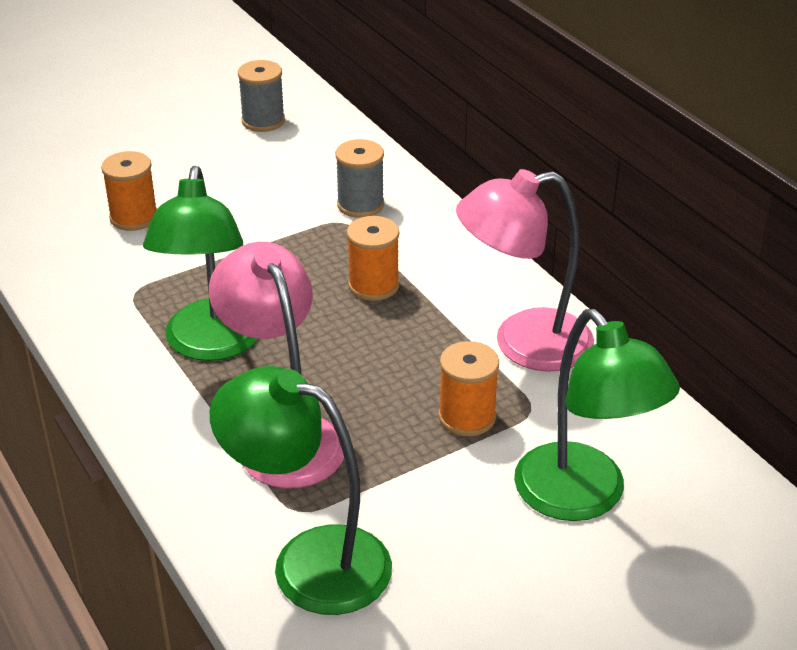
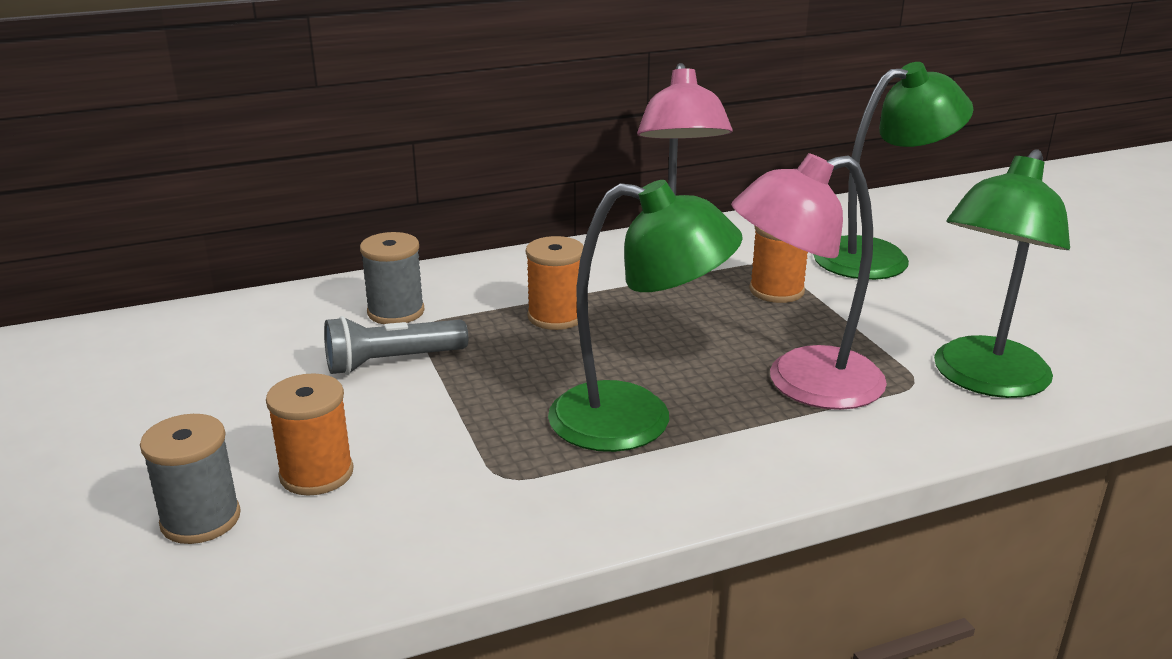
camera: 80 degrees left, 10 degrees down
(263, 121) = (145, 361): grey spool -> grey spool (200, 519)
(280, 218) = (392, 362): none -> grey flashlight

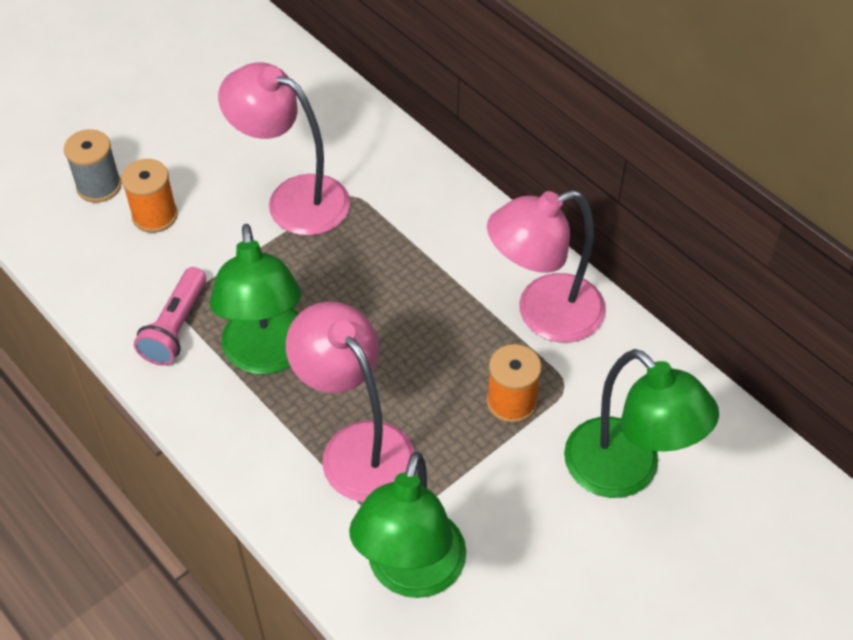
camera: 70 degrees right, 25 degrees up
(392, 362) = (293, 199): grey flashlight -> pink lamp
(396, 312) = (363, 173): grey spool -> none
(542, 486) = (176, 327): none -> pink flashlight
(556, 317) = (397, 267): orange spool -> none
(984, 380) = (411, 573): green lamp -> green lamp turned 90 degrees counterclockwise

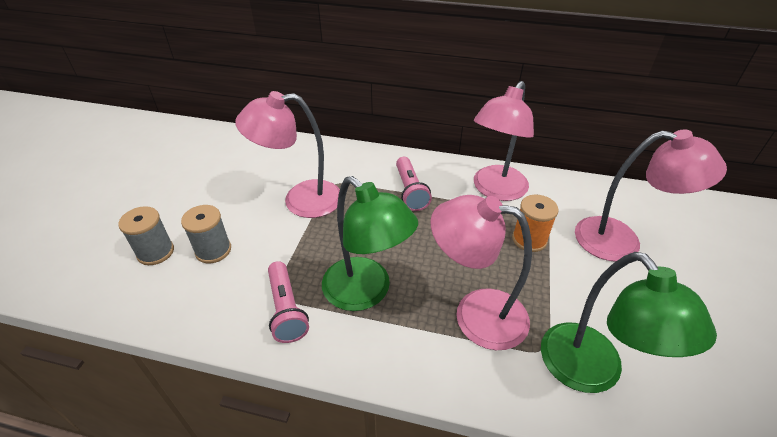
camera: 35 degrees left, 10 degrees down
(155, 216) = (213, 250): orange spool -> grey spool
(433, 256) = (410, 191): none -> pink flashlight
(626, 472) = (621, 241): green lamp -> pink lamp

